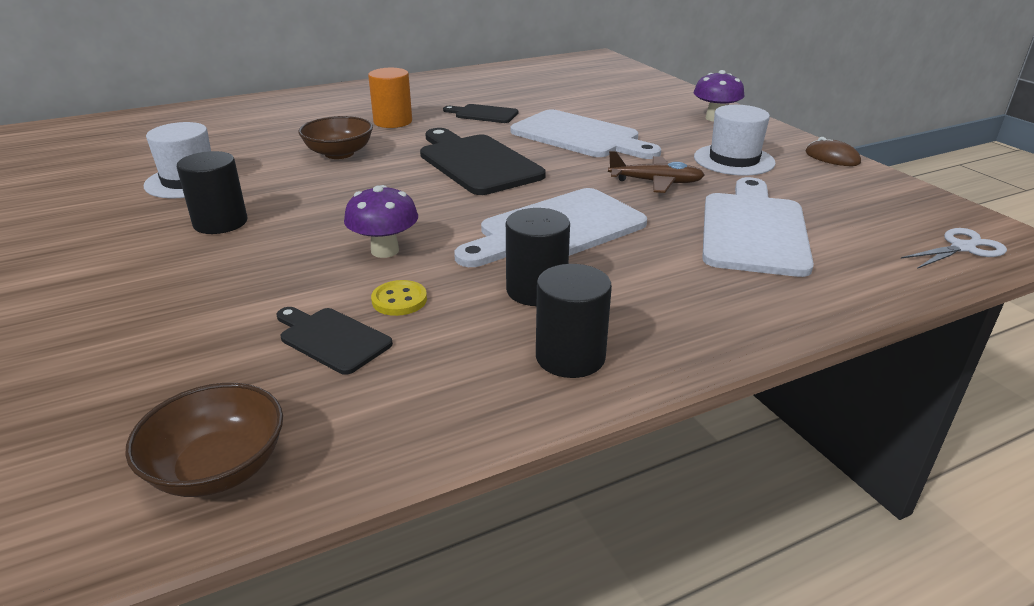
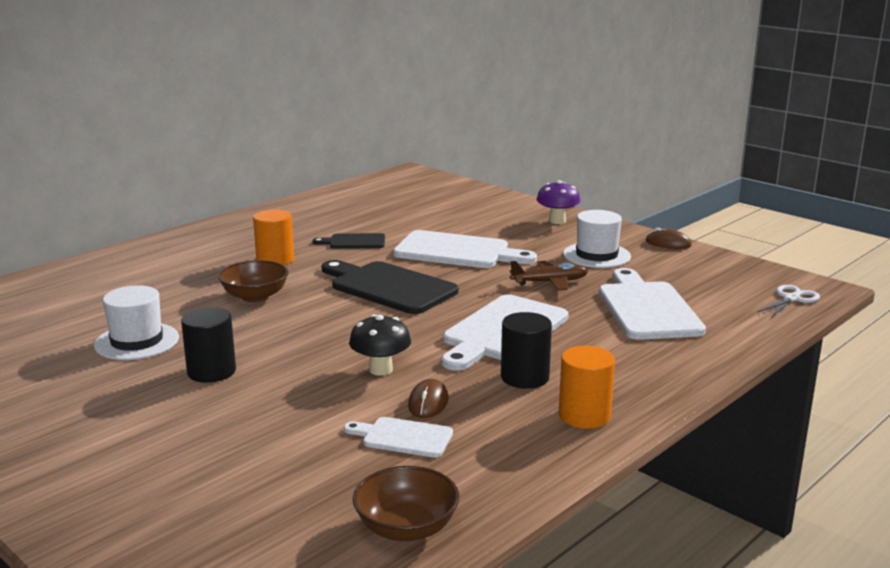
camera: 20 degrees left, 10 degrees down
(331, 339) = (403, 437): black cutting board -> white cutting board
(385, 251) = (380, 369): purple mushroom -> black mushroom
(399, 300) = (428, 402): yellow button -> brown mouse
(570, 357) = (584, 415): black cylinder -> orange cylinder

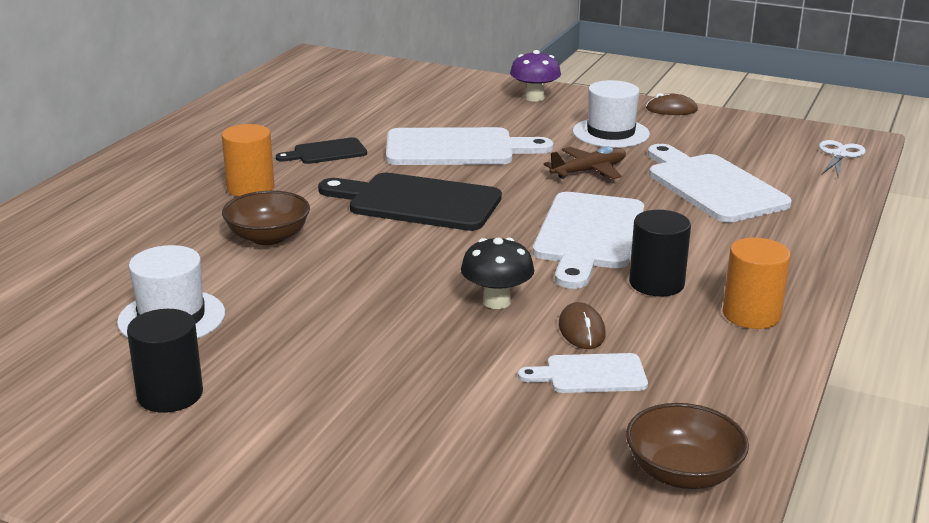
camera: 20 degrees left, 5 degrees up
(211, 371) = (302, 339): black cylinder -> black cylinder (170, 394)

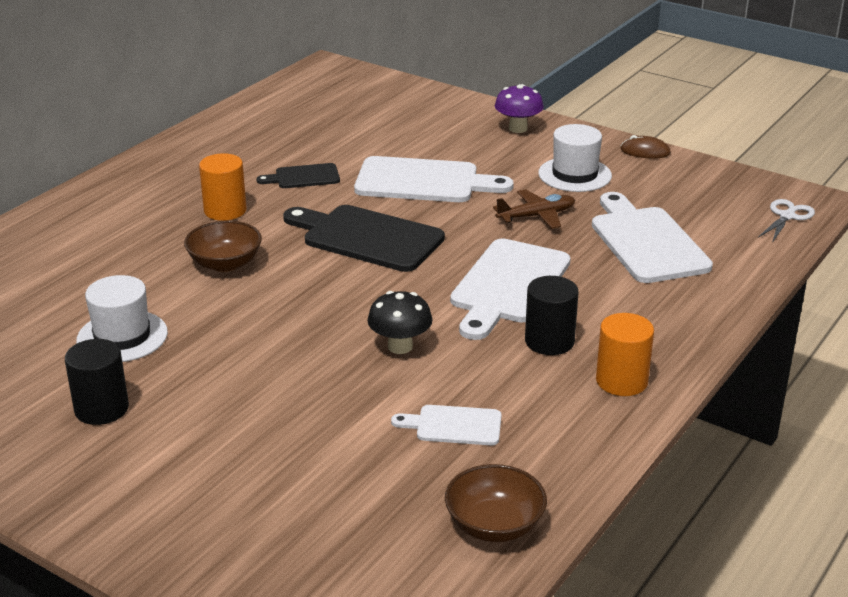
camera: 10 degrees right, 5 degrees up
(581, 330) = (463, 382): brown mouse -> none

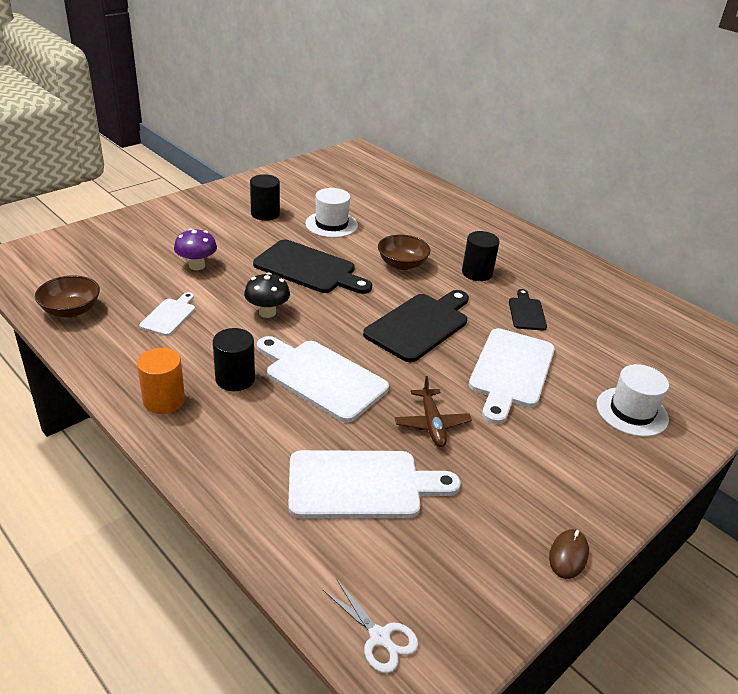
camera: 100 degrees right, 5 degrees up
(225, 210) = (477, 273): orange cylinder -> black cylinder
(270, 334) = (309, 269): none -> black cutting board
(518, 128) = (628, 461): purple mushroom -> purple mushroom (197, 266)
(574, 174) = (513, 475): white hat -> white hat (632, 412)

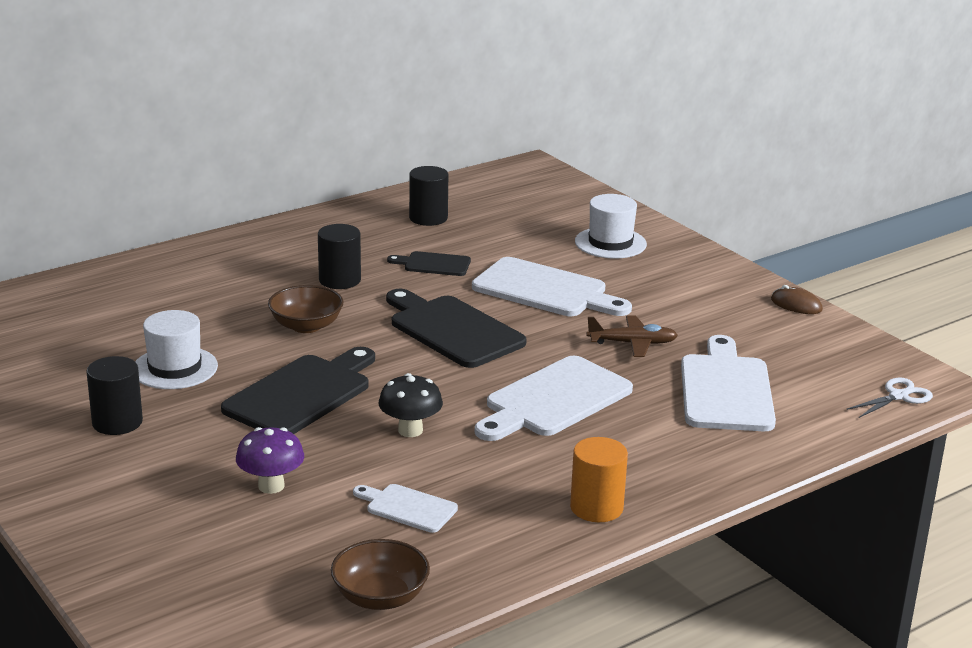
camera: 80 degrees left, 10 degrees down
(235, 379) = (554, 457): black cylinder -> black cylinder (428, 218)

